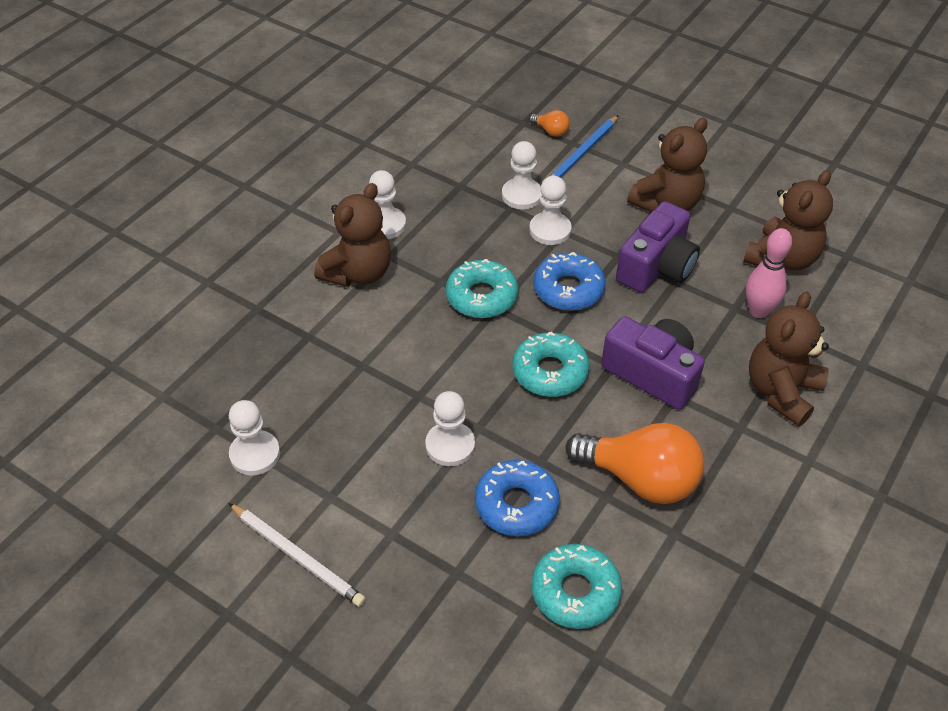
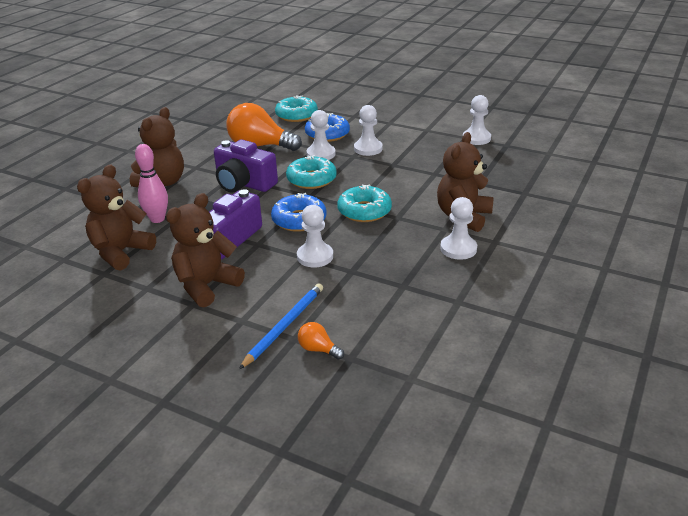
camera: 175 degrees right, 15 degrees down
(297, 556) = (432, 114): white pencil -> none
(522, 195) = (343, 281): white pawn -> white pawn (321, 154)

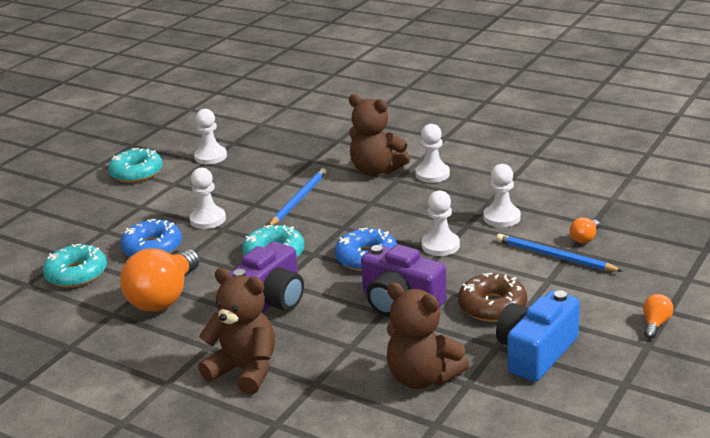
camera: 85 degrees left, 5 degrees down
(128, 309) = (536, 352): none -> blue camera
(143, 389) = (655, 324): none -> orange light bulb
(157, 219) = (346, 360): pink bowling pin -> none
(206, 286) = (492, 306): brown teddy bear -> brown donut
(321, 154) = (209, 250): white pawn -> white pawn (501, 217)
(364, 211) = (355, 220): turquoise donut -> turquoise donut (136, 173)
(401, 182) = (298, 200): none -> blue pencil

